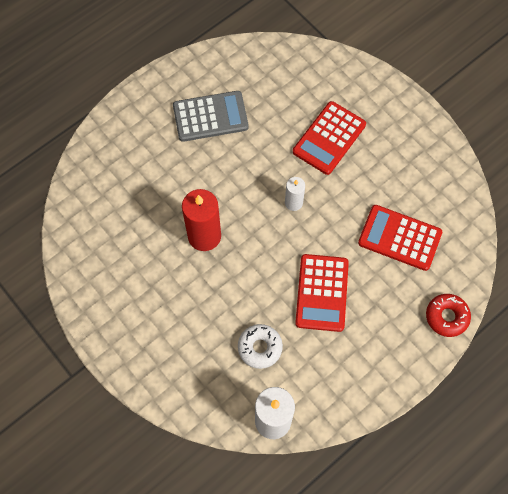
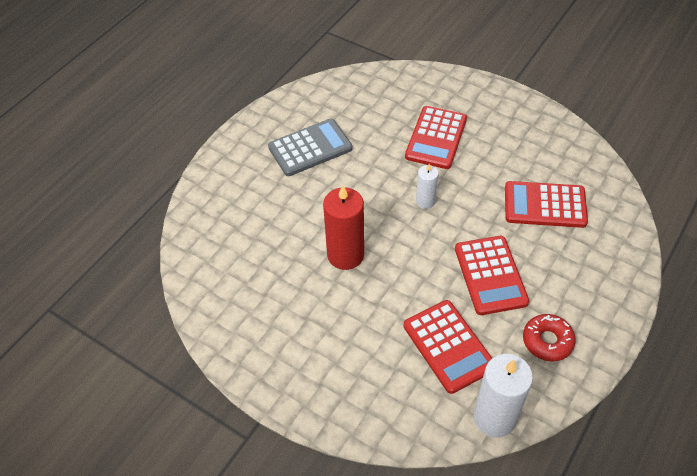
camera: 15 degrees left, 15 degrees down
(260, 348) = (448, 346): white donut -> red calculator
(446, 317) = (626, 263): red donut -> red donut (547, 341)

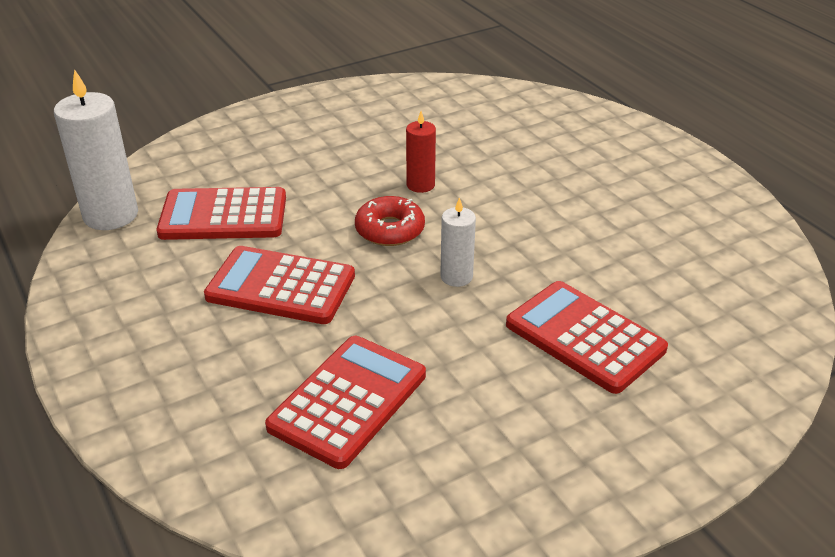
camera: 115 degrees right, 15 degrees down
(310, 148) = (633, 209): grey calculator -> none
(345, 255) = (420, 185): red candle -> red candle, size x0.55
(547, 341) = (142, 294): red donut -> red donut (390, 230)

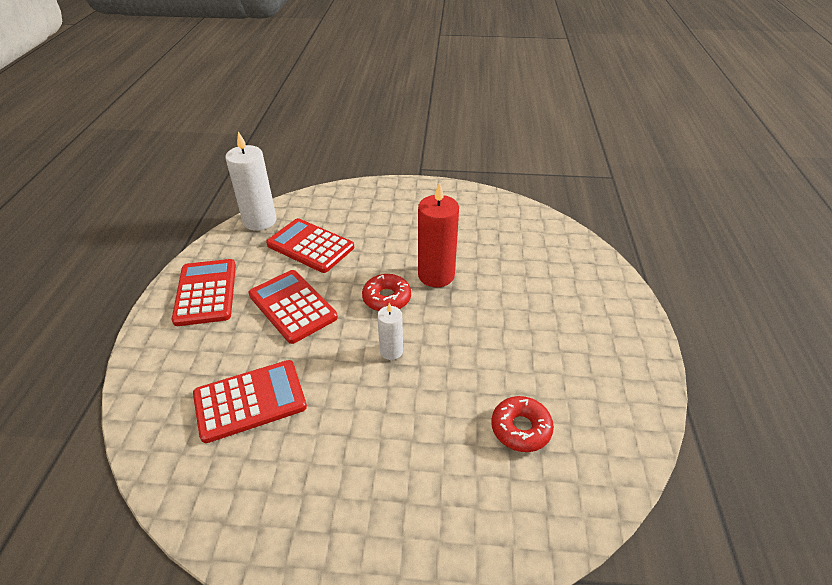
camera: 35 degrees right, 5 degrees up
(420, 185) = (436, 275): red candle -> red candle, size x1.81
(584, 337) = (424, 440): red calculator -> red calculator (206, 292)
(662, 282) = (520, 428): none -> red donut

